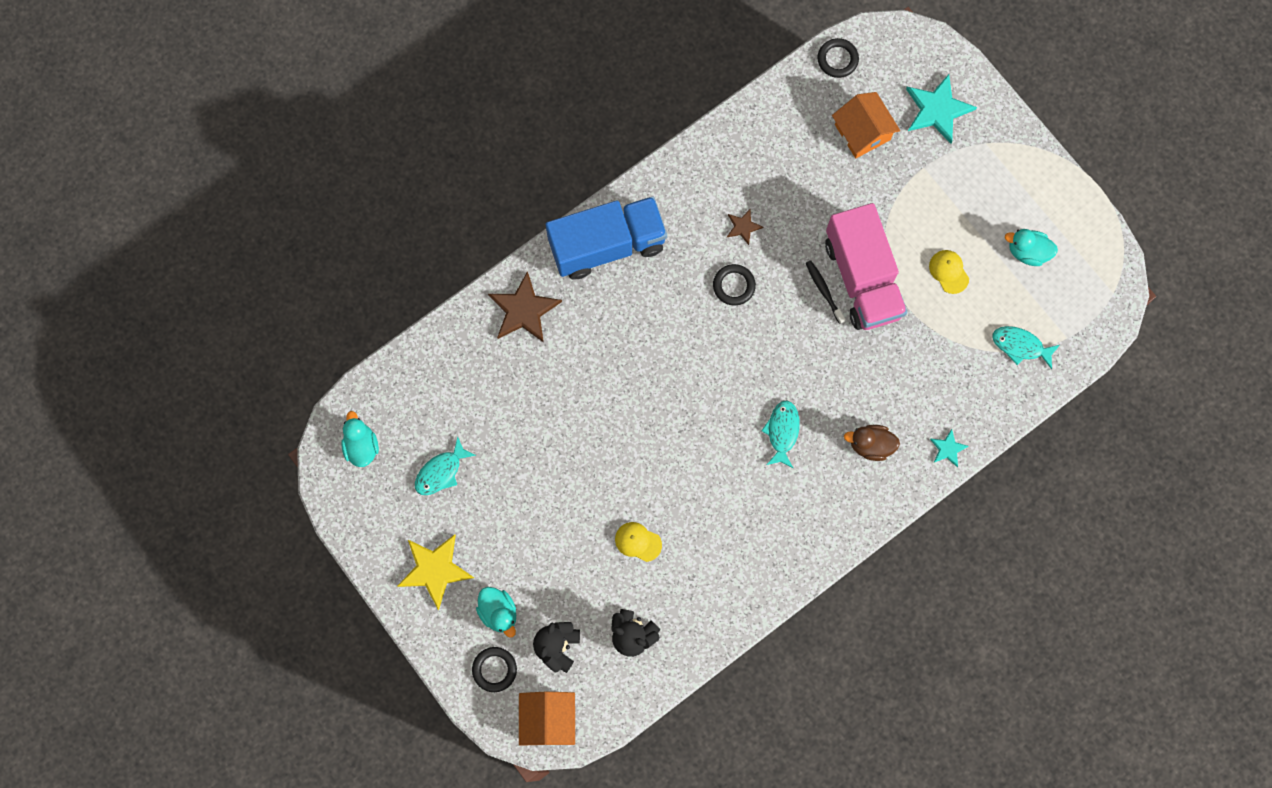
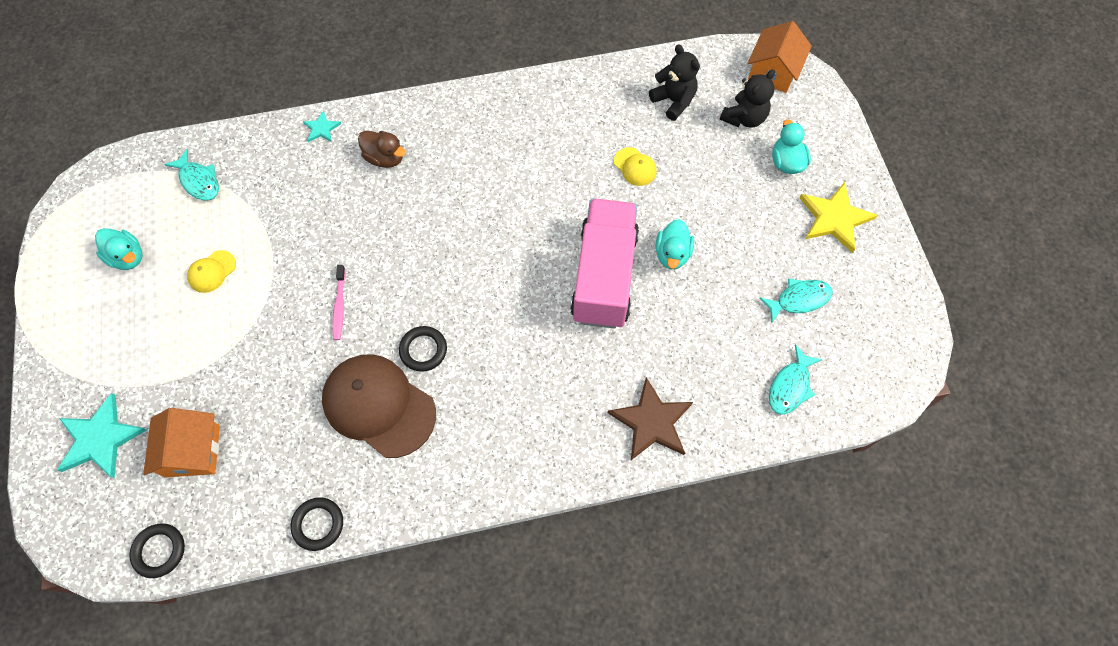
camera: 155 degrees left, 10 degrees down
(361, 446) = (874, 357): turquoise duck -> turquoise duck (672, 254)
(494, 669) = (806, 122): black ring -> black ring (318, 524)
(607, 245) = (531, 452): blue truck -> none
(743, 227) = (379, 406): brown star -> brown cap
(782, 432) = (456, 200): turquoise fish -> turquoise fish (790, 386)
(824, 291) = (339, 306): black toothbrush -> pink toothbrush
(862, 278) = (296, 301): pink truck -> pink truck (604, 276)
(948, 271) = (212, 271): yellow cap -> yellow cap turned 45 degrees clockwise

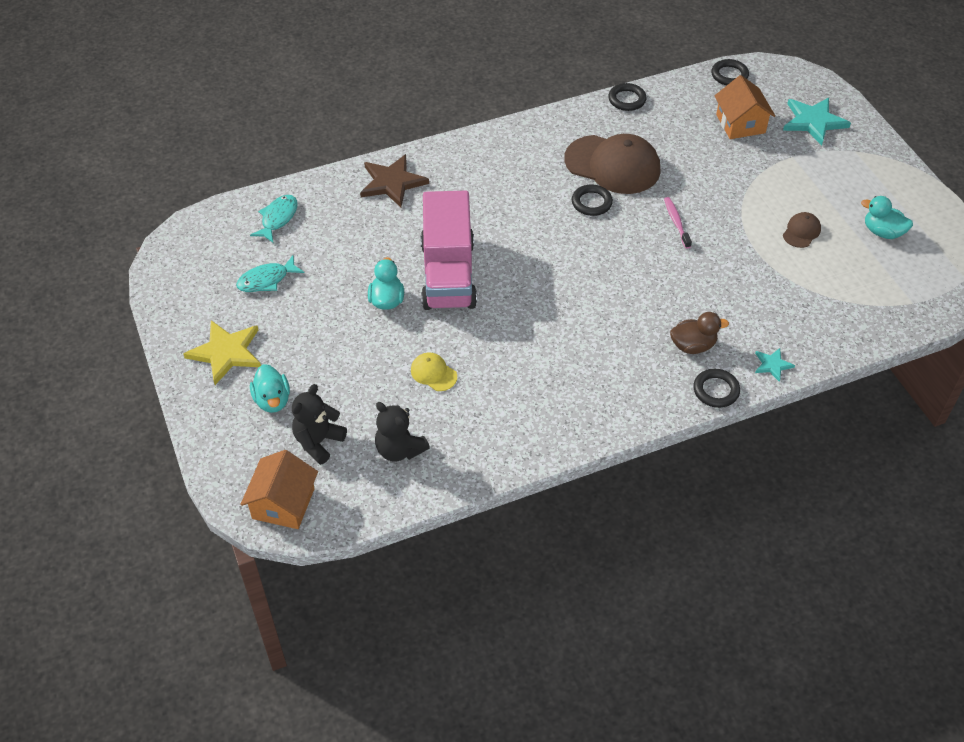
camera: 170 degrees right, 15 degrees down
(199, 181) = (863, 300): turquoise fish -> none
(212, 271) = (801, 231): yellow cap -> brown cap
(383, 112) = (716, 390): none -> black ring
(385, 158) = (693, 345): brown duck -> brown duck turned 150 degrees clockwise

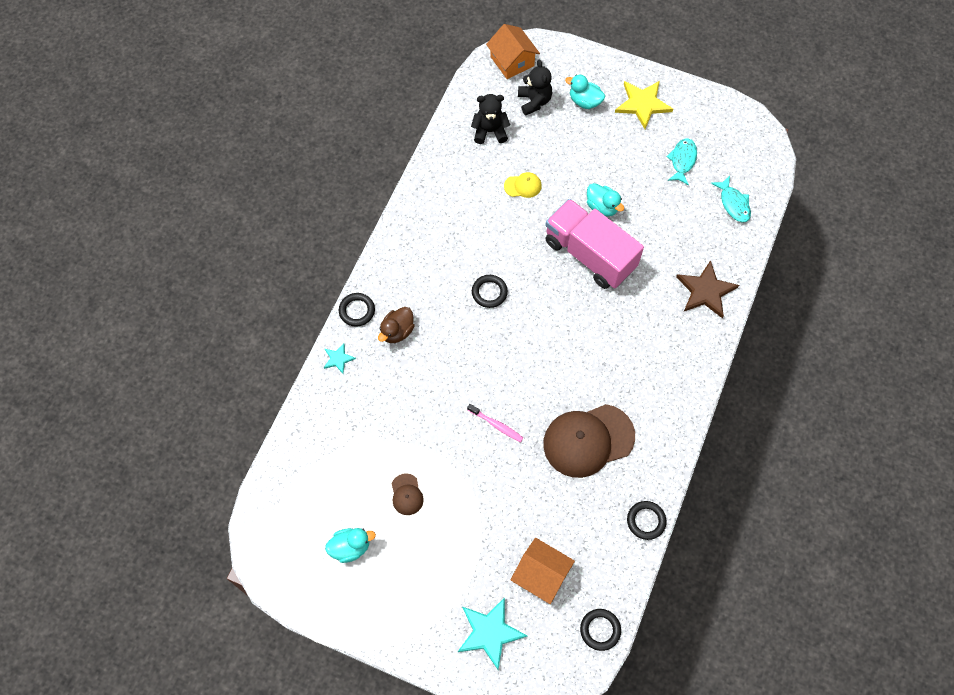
camera: 135 degrees right, 15 degrees up
(591, 203) = (566, 391): black ring -> black ring (489, 292)

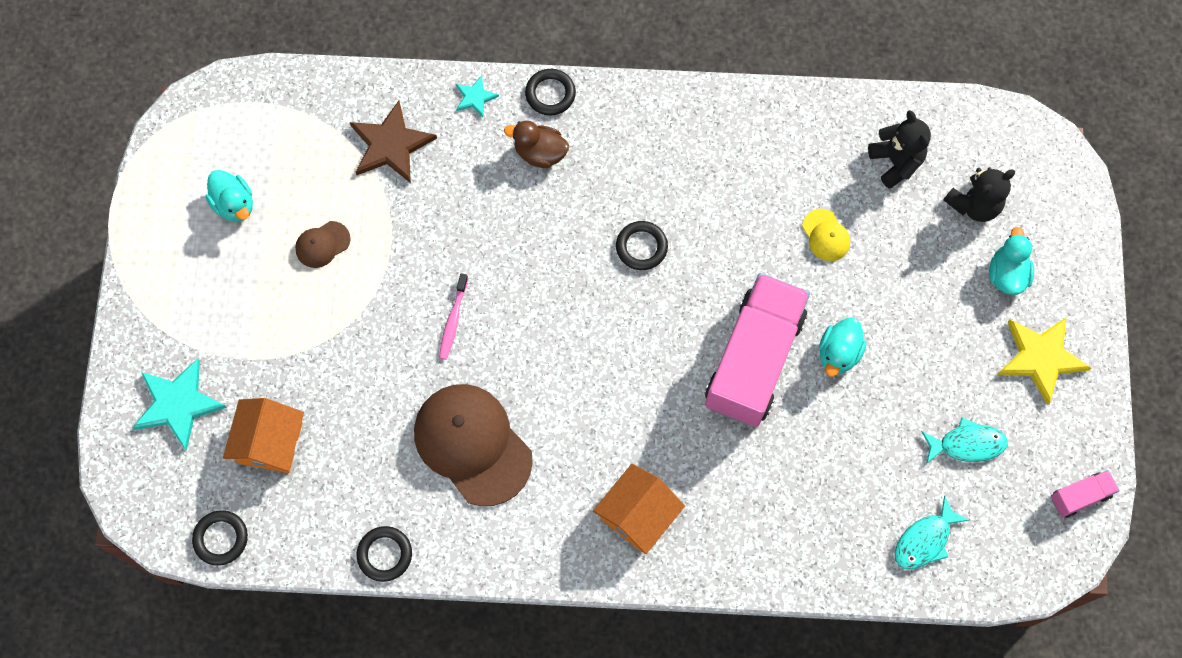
camera: 70 degrees right, 5 degrees up
(512, 61) = (1029, 152): orange house -> orange house (637, 514)
(705, 291) = (760, 539): brown star -> brown star (391, 145)
(732, 117) = (1080, 496): none -> pink truck

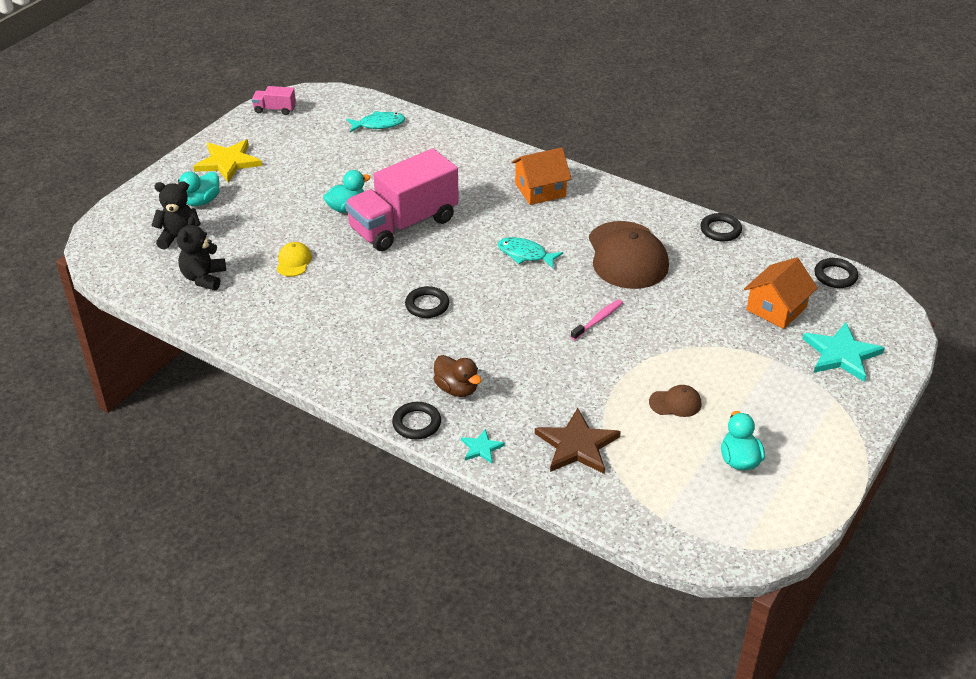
camera: 150 degrees left, 30 degrees down
(967, 444) = (313, 147): turquoise fish -> turquoise fish (525, 254)

